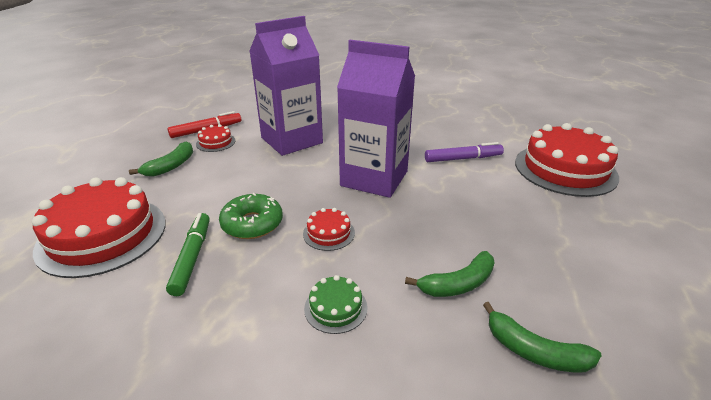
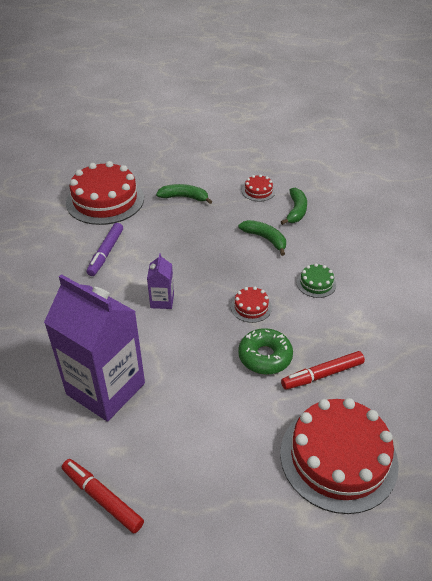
camera: 110 degrees left, 10 degrees up
(171, 166) = (206, 480): green banana -> green banana (184, 197)
(192, 257) = (322, 374): green marker -> red marker
(215, 142) = (134, 466): red cake -> red cake (258, 191)
(374, 178) = (162, 301): purple carton -> purple carton, size x0.44
(463, 159) = (106, 253): purple marker -> purple marker turned 135 degrees counterclockwise

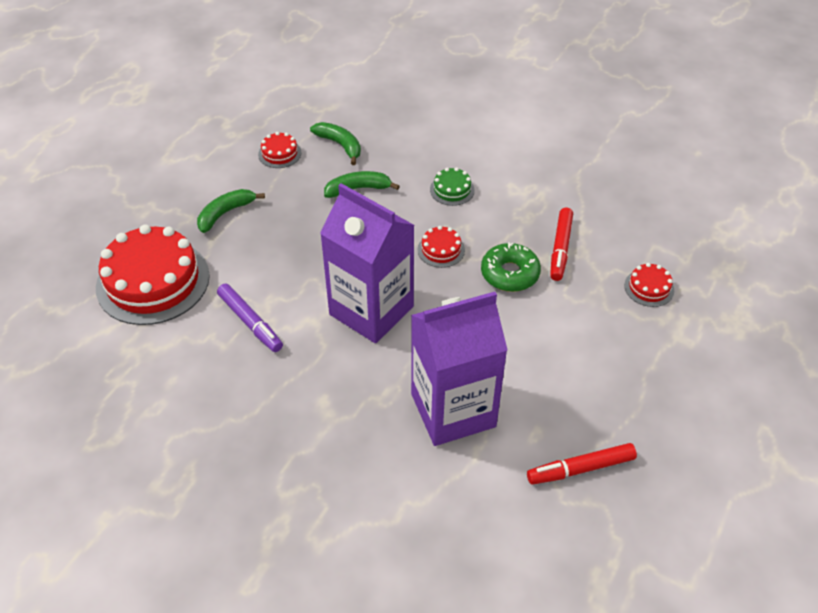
camera: 55 degrees left, 5 degrees up
(162, 301) = (371, 310): purple carton -> purple carton, size x2.28
(338, 457) = (649, 288): red cake -> red cake, size x0.44

